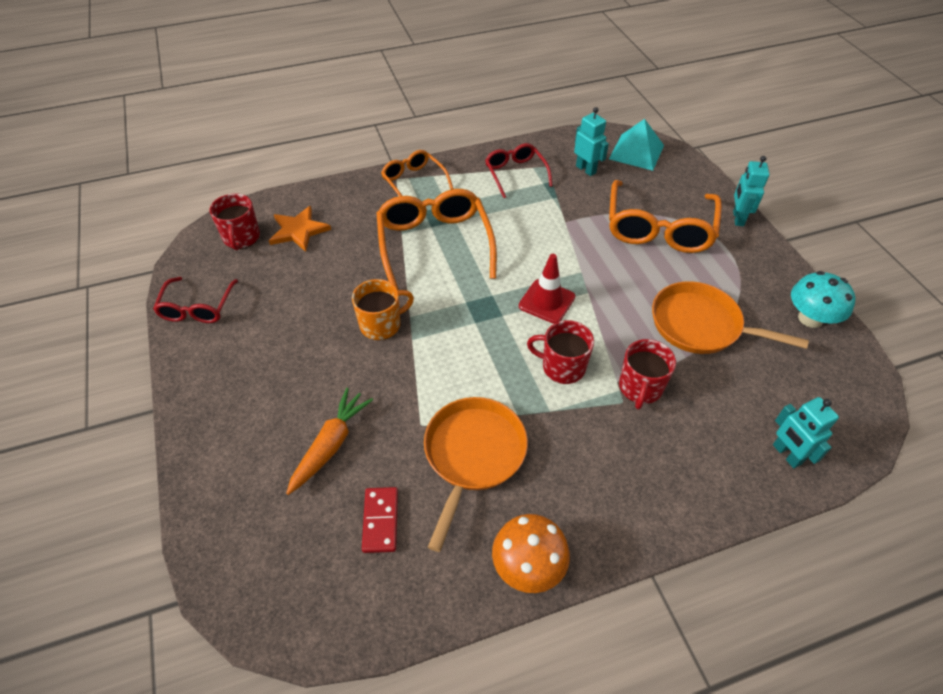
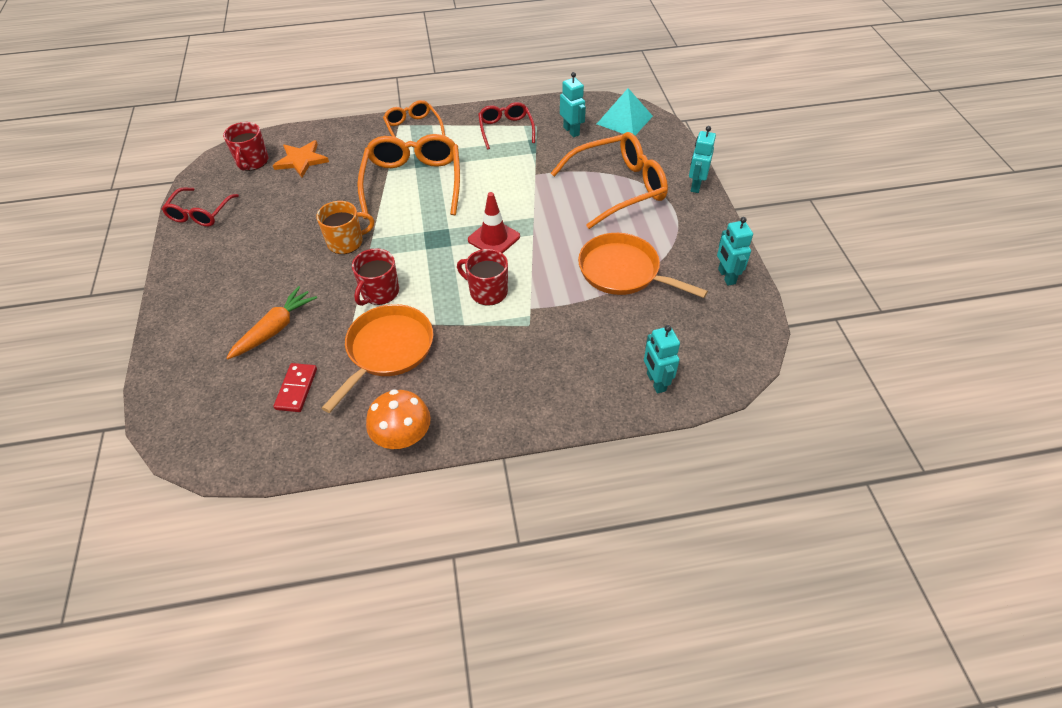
camera: 10 degrees right, 0 degrees up
(640, 388) = (548, 315): red mug -> red mug (379, 292)
(659, 228) = (618, 187): orange glasses -> orange glasses turned 135 degrees counterclockwise
(810, 318) = (726, 276): turquoise mushroom -> turquoise robot

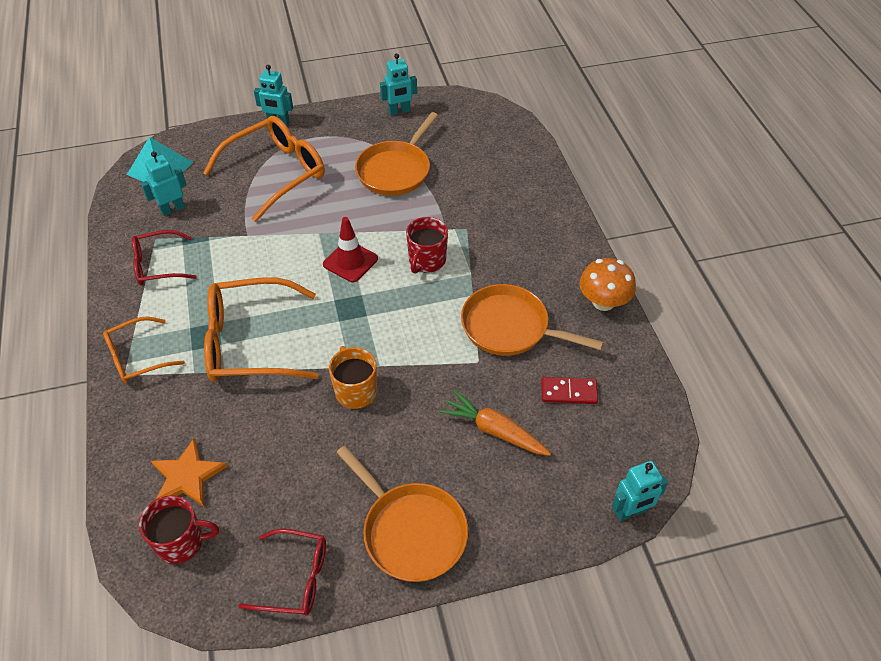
camera: 95 degrees left, 0 degrees up
(206, 272) = (410, 531): none -> orange pan
(379, 292) = (433, 346): red mug -> none
(618, 187) = (276, 173): orange glasses -> orange glasses turned 75 degrees clockwise
(655, 382) = (517, 153): turquoise robot -> turquoise robot (630, 512)

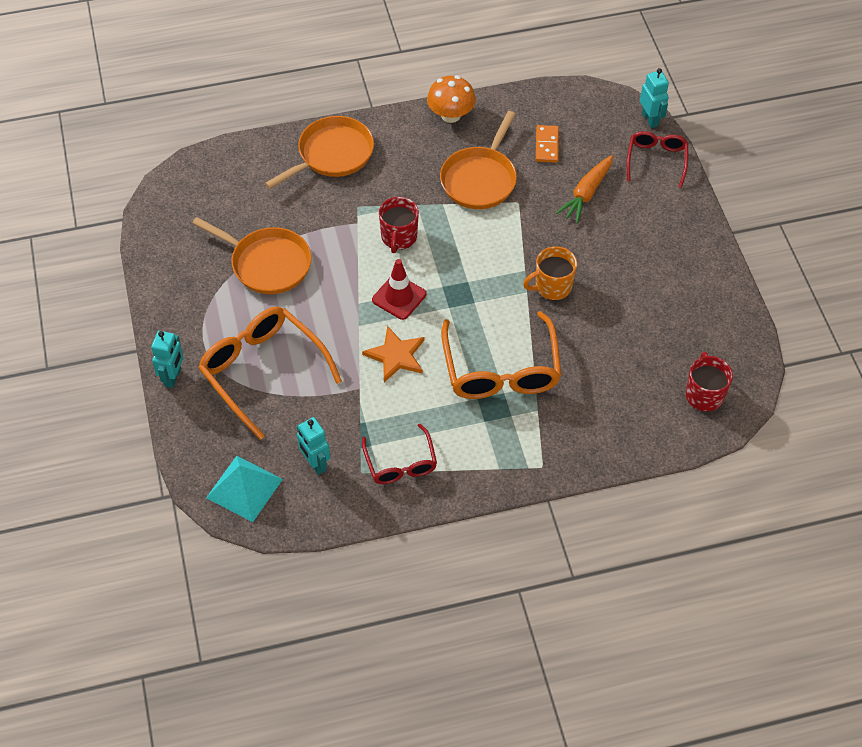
camera: 90 degrees left, 5 degrees up
(137, 357) = (521, 460): orange glasses -> none
(187, 476) = (645, 399): orange star -> orange star (396, 356)
(295, 578) = (724, 316): red glasses -> red glasses (656, 160)
(399, 111) = (167, 262): turquoise robot -> none
(410, 531) = (679, 247): orange pan -> orange pan (332, 154)
(426, 260) = (399, 237): red mug -> red mug turned 75 degrees clockwise
(568, 392) = (546, 145): red domino -> orange domino

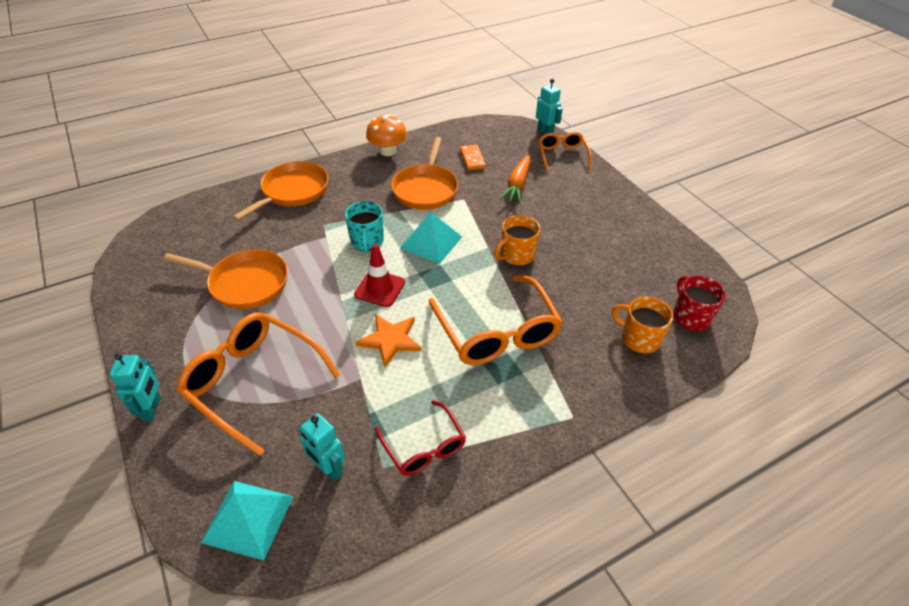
camera: 15 degrees left, 10 degrees down
(399, 237) = (367, 241): red mug -> turquoise mug
(466, 252) = (431, 242): none -> turquoise pyramid
(639, 406) = (639, 339): none -> orange mug
(656, 160) = (562, 155): red glasses -> orange glasses

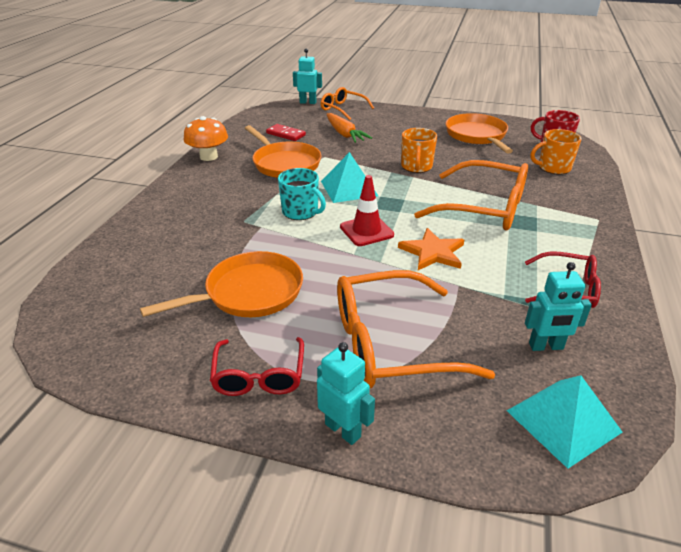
camera: 45 degrees left, 10 degrees down
(169, 342) = (259, 376): none -> red glasses
(292, 191) = (170, 216): orange pan -> orange pan (477, 136)
(472, 159) = (285, 134): orange domino -> red domino

